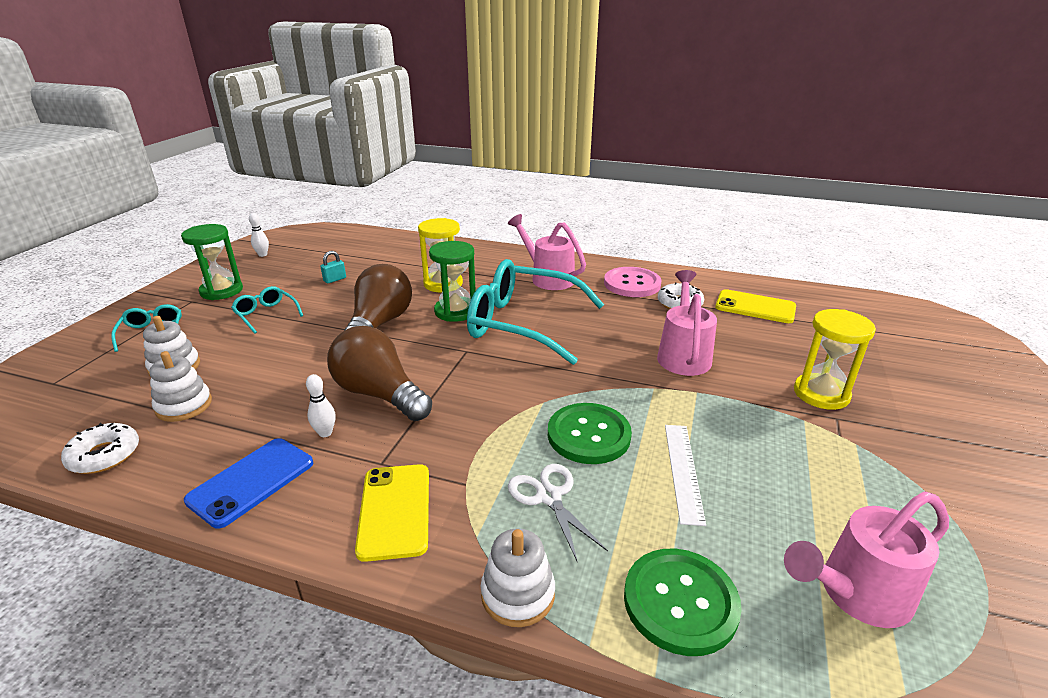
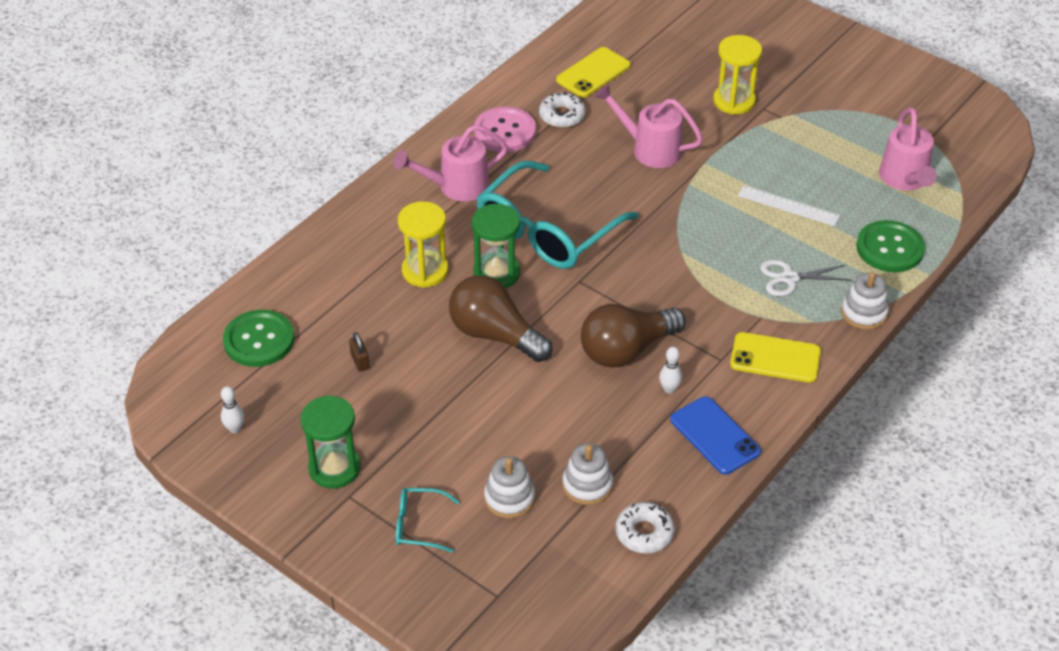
camera: 70 degrees left, 15 degrees up
(266, 314) = (424, 426): turquoise glasses -> none
(335, 279) = (360, 361): turquoise padlock -> brown padlock
(588, 435) = (732, 239): green button -> green button (259, 340)

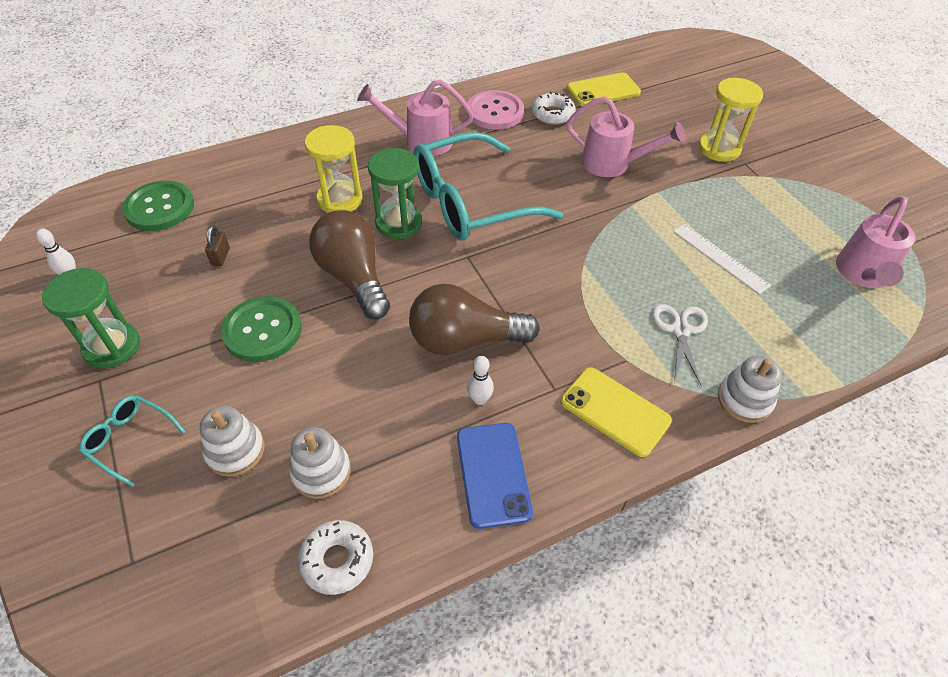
camera: 25 degrees right, 5 degrees up
(649, 149) = (613, 164): pink watering can -> pink watering can turned 150 degrees clockwise
(789, 278) = (680, 330): white scissors -> white scissors turned 75 degrees clockwise
(889, 248) = (810, 339): green button -> green button (262, 330)

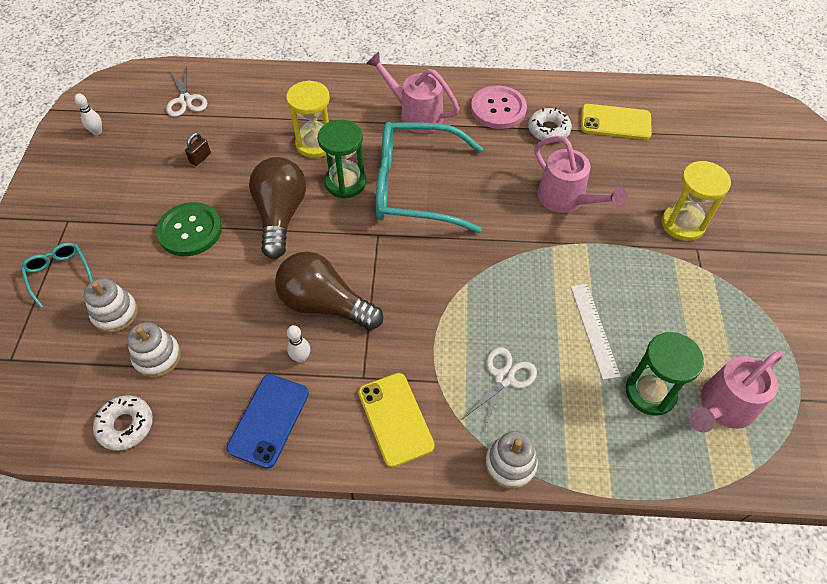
camera: 30 degrees right, 5 degrees up
(112, 346) = (90, 199): green hourglass -> green hourglass (650, 392)
(160, 208) = (185, 100): green button -> white scissors

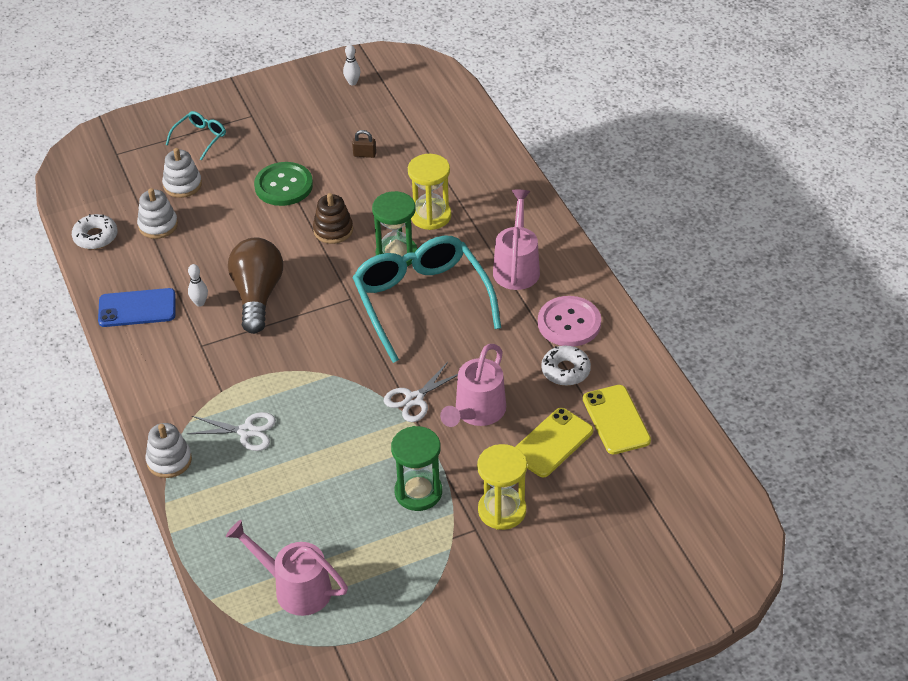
camera: 65 degrees right, 10 degrees down
(185, 100) = (426, 113): white scissors -> white scissors (414, 399)
(280, 215) = (333, 230): brown light bulb -> brown stacking toy
(395, 419) = (174, 378): yellow phone -> yellow phone (552, 443)
(594, 330) = (330, 477): white ruler -> none
(650, 392) = (284, 533): green hourglass -> green hourglass (418, 492)

